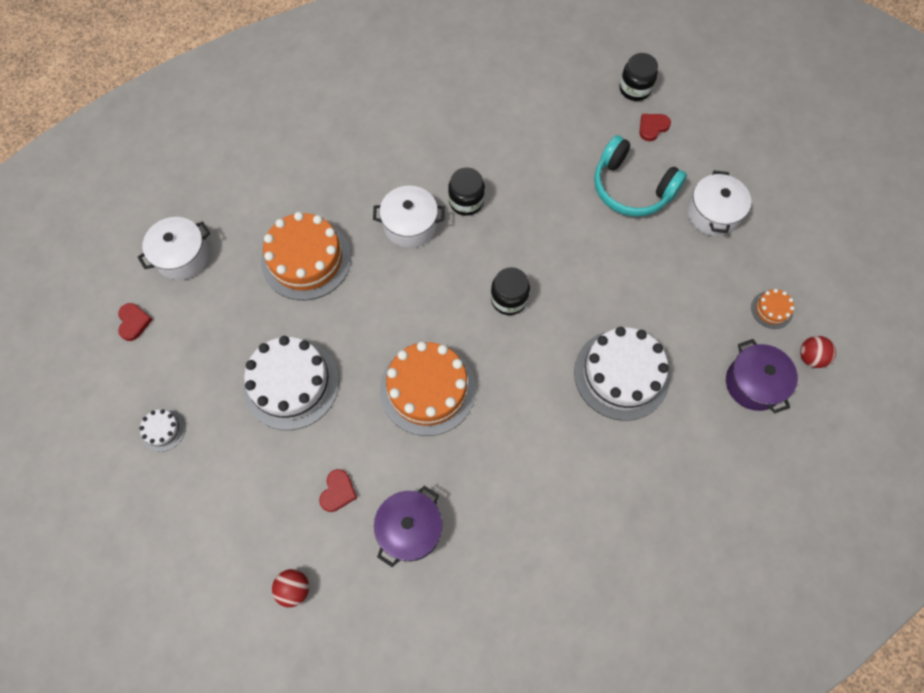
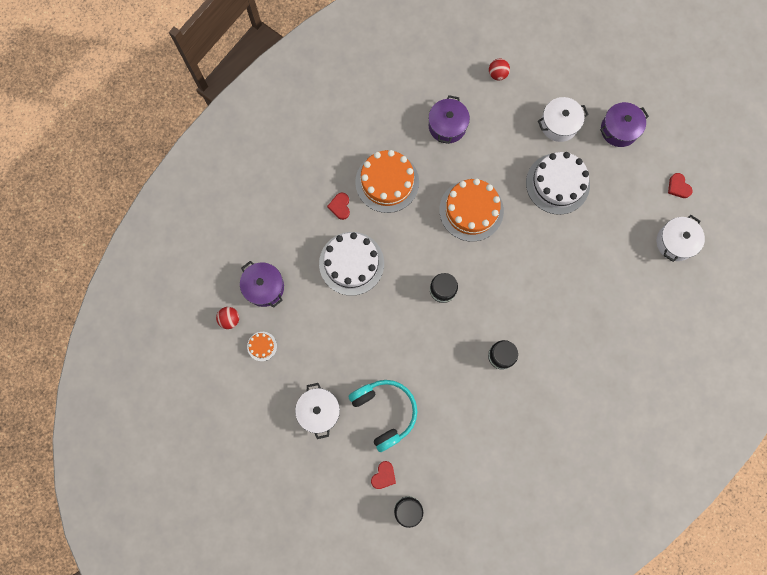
camera: 160 degrees right, 10 degrees up
(163, 430) = (619, 129): white cake -> purple pot
(306, 259) = (591, 270): orange cake -> orange cake (387, 182)
(338, 492) = (498, 131): red heart -> red heart (340, 206)
(410, 225) = (532, 322): white pot -> white pot (559, 124)
(631, 188) = (384, 412): turquoise headphones -> turquoise headphones turned 45 degrees clockwise

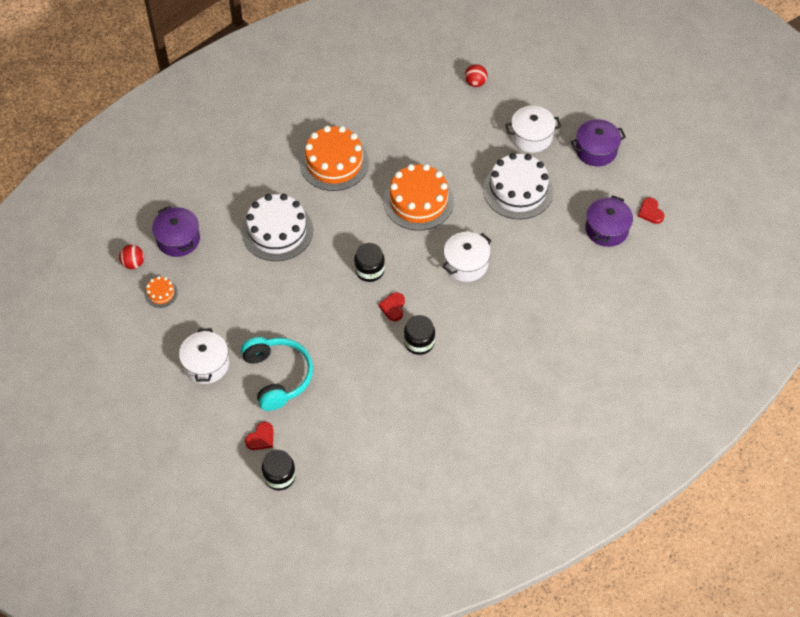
camera: 10 degrees right, 20 degrees down
(340, 206) = (278, 177): red heart -> red heart (393, 307)
(447, 126) = (411, 121): purple pot -> purple pot (606, 229)
(675, 242) = (636, 263): white pot -> white pot (466, 264)

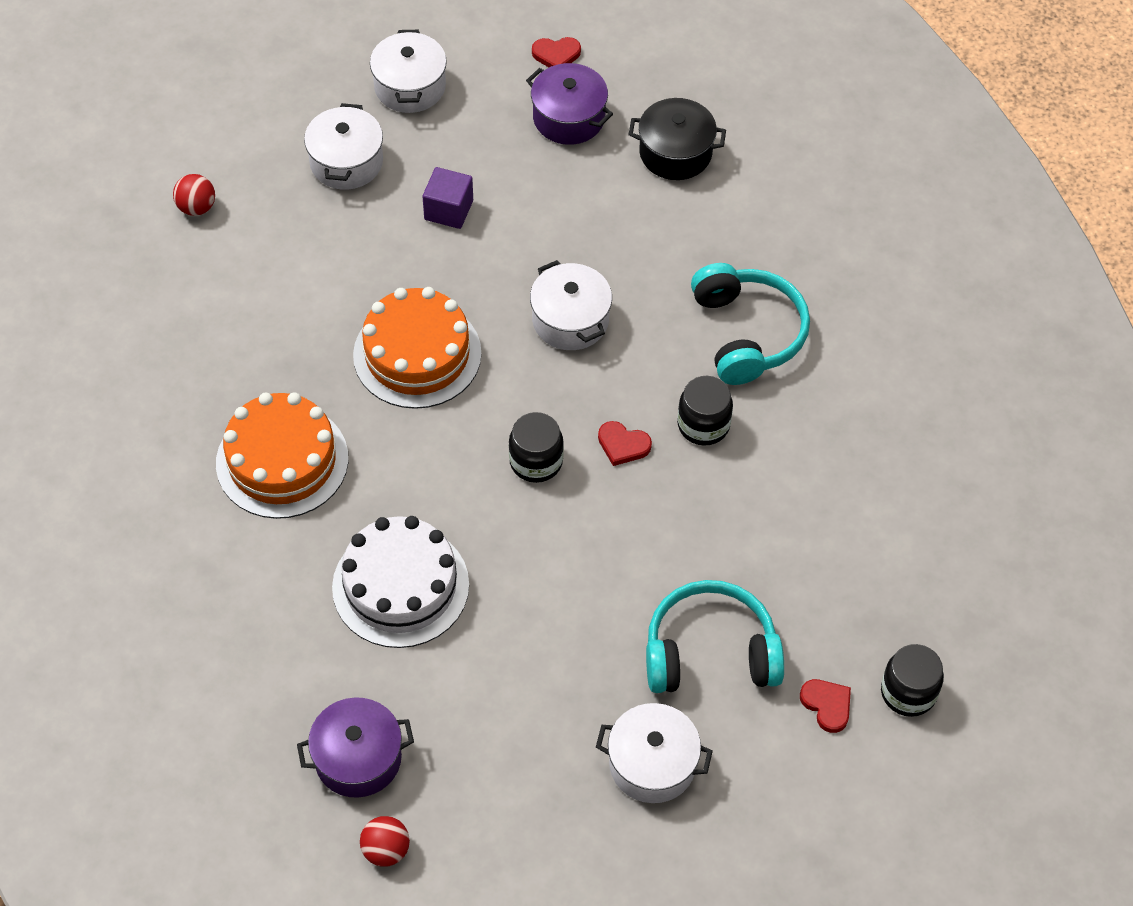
camera: 75 degrees left, 0 degrees up
(161, 293) = (472, 813): orange cake -> none
(488, 350) = (746, 333): none -> turquoise headphones
(518, 190) = (448, 210): white cake -> purple cube
(596, 150) = (410, 86): purple pot -> white pot
(603, 287) = (675, 153): none -> black pot

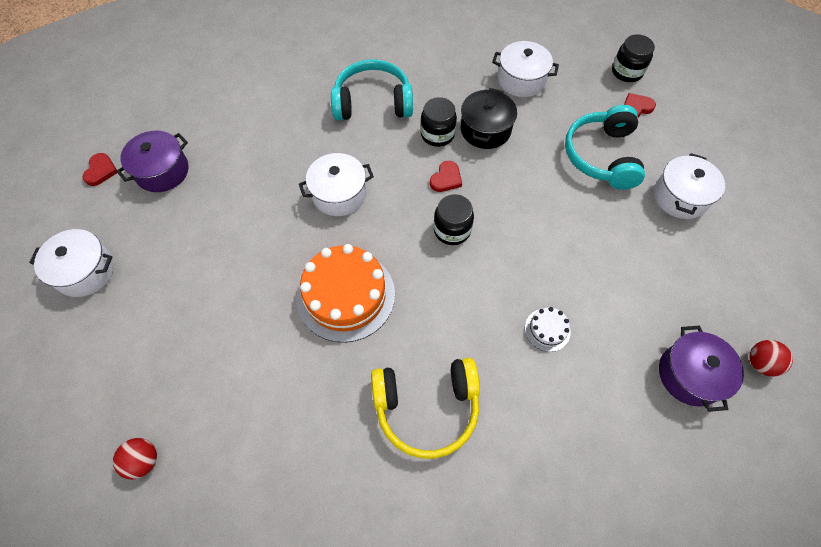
camera: 80 degrees left, 5 degrees up
(282, 461) = (426, 407): orange cake -> yellow headphones
(346, 162) = (142, 327): white pot -> white pot (521, 80)
(400, 586) = (547, 329): white cake -> white cake, size x0.45
(448, 210) = (218, 258): purple cube -> none
(675, 153) = (218, 116): black pot -> black pot (485, 130)

